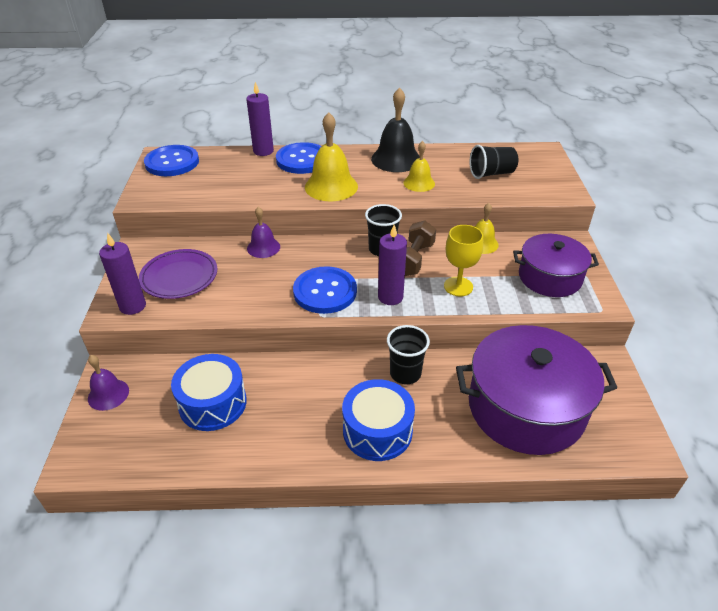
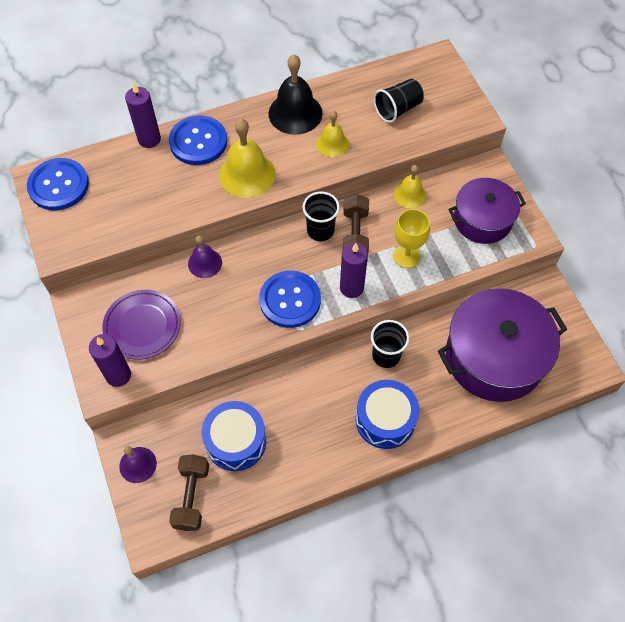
camera: 20 degrees left, 20 degrees up
(139, 438) = (191, 496): none -> brown dumbbell

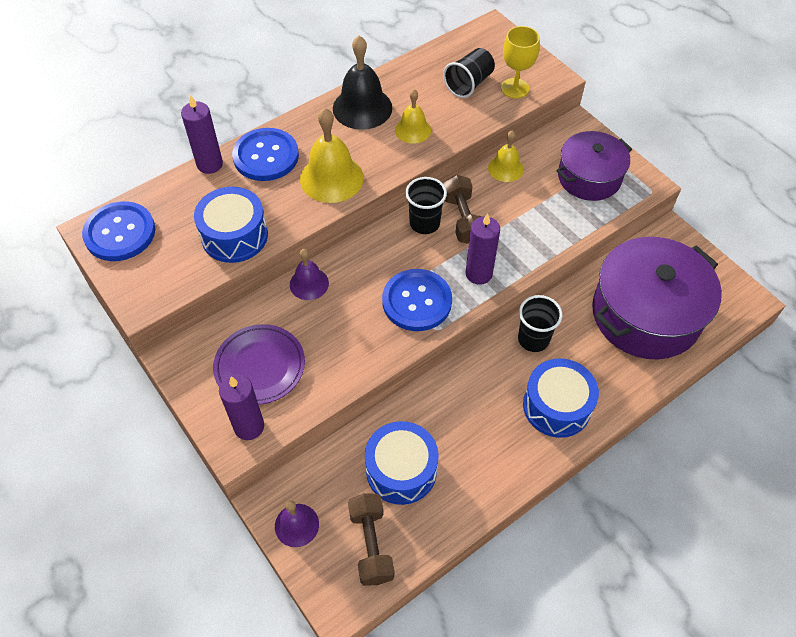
camera: 15 degrees left, 5 degrees down
(150, 209) = (234, 236): none -> blue drum
(407, 256) = (525, 229): yellow goblet -> yellow goblet (515, 88)

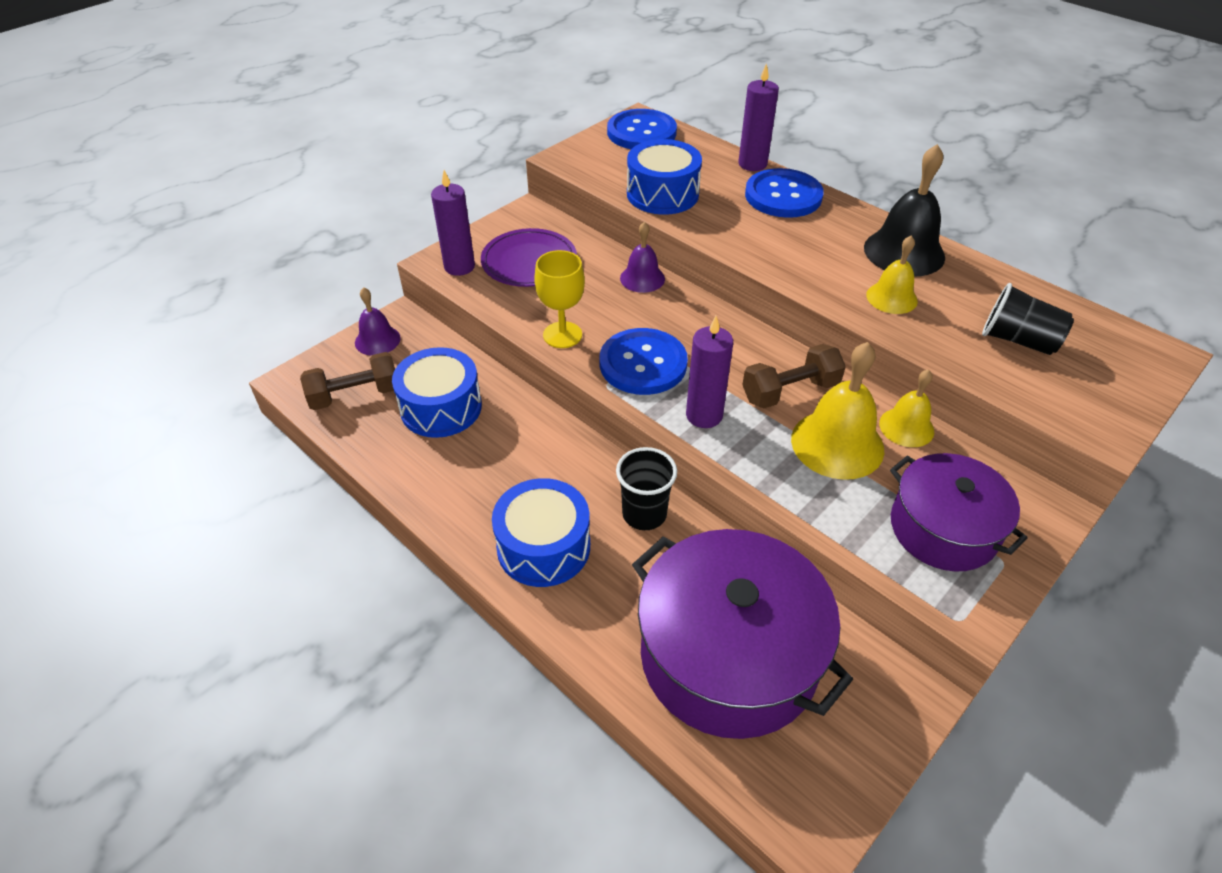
camera: 80 degrees right, 10 degrees down
(331, 178) = (774, 244): yellow bell -> yellow bell (837, 444)
(424, 223) = (767, 357): black cup -> none
(515, 88) = (1044, 389): yellow goblet -> yellow goblet (562, 335)

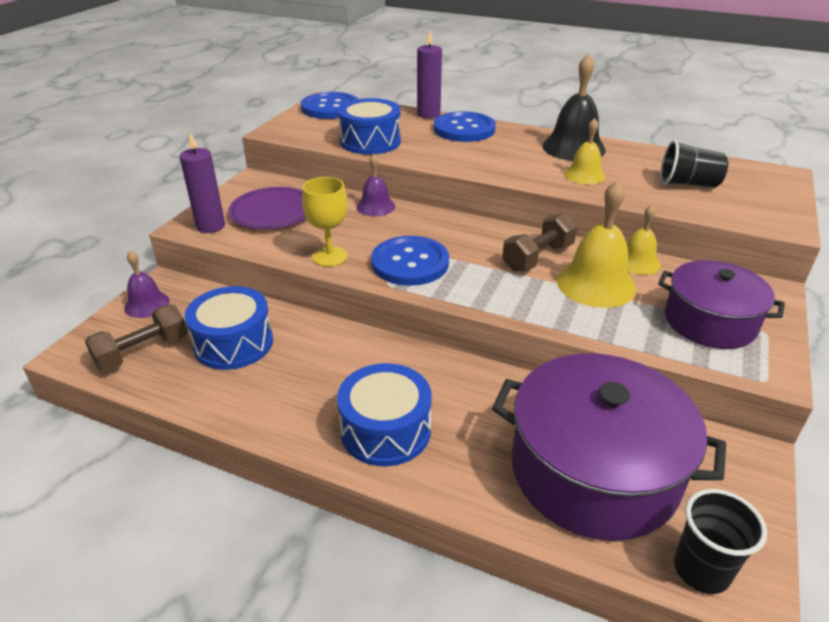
camera: 20 degrees left, 10 degrees down
(644, 514) = (460, 381): black cup -> black cup (701, 570)
(704, 415) = (481, 288): purple candle -> none

